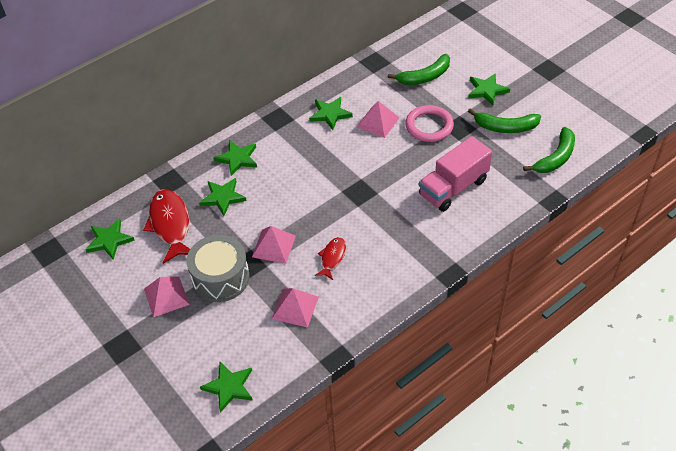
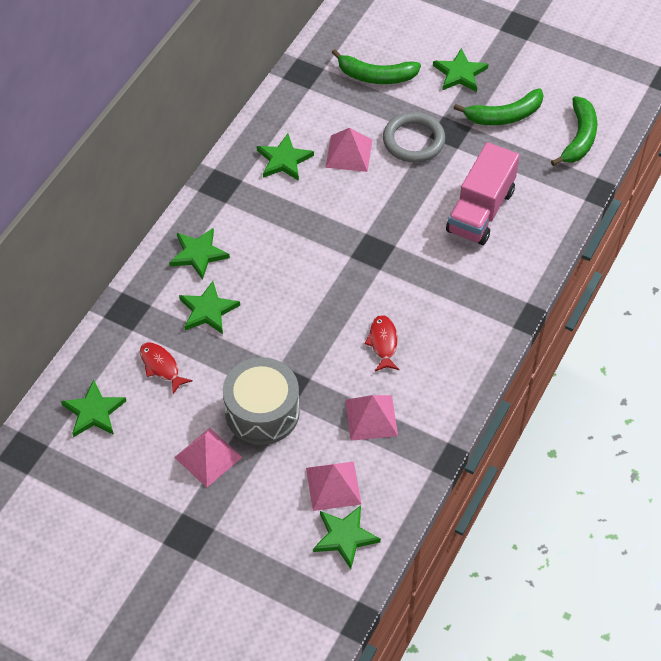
camera: 25 degrees left, 5 degrees up
(170, 225) = (161, 366): red fish -> red fish, size x0.54
(273, 246) = (305, 351): pink pyramid -> pink pyramid (333, 485)
(424, 77) = (376, 76): green banana -> green banana turned 60 degrees clockwise
(429, 126) = (413, 140): pink ring -> grey ring

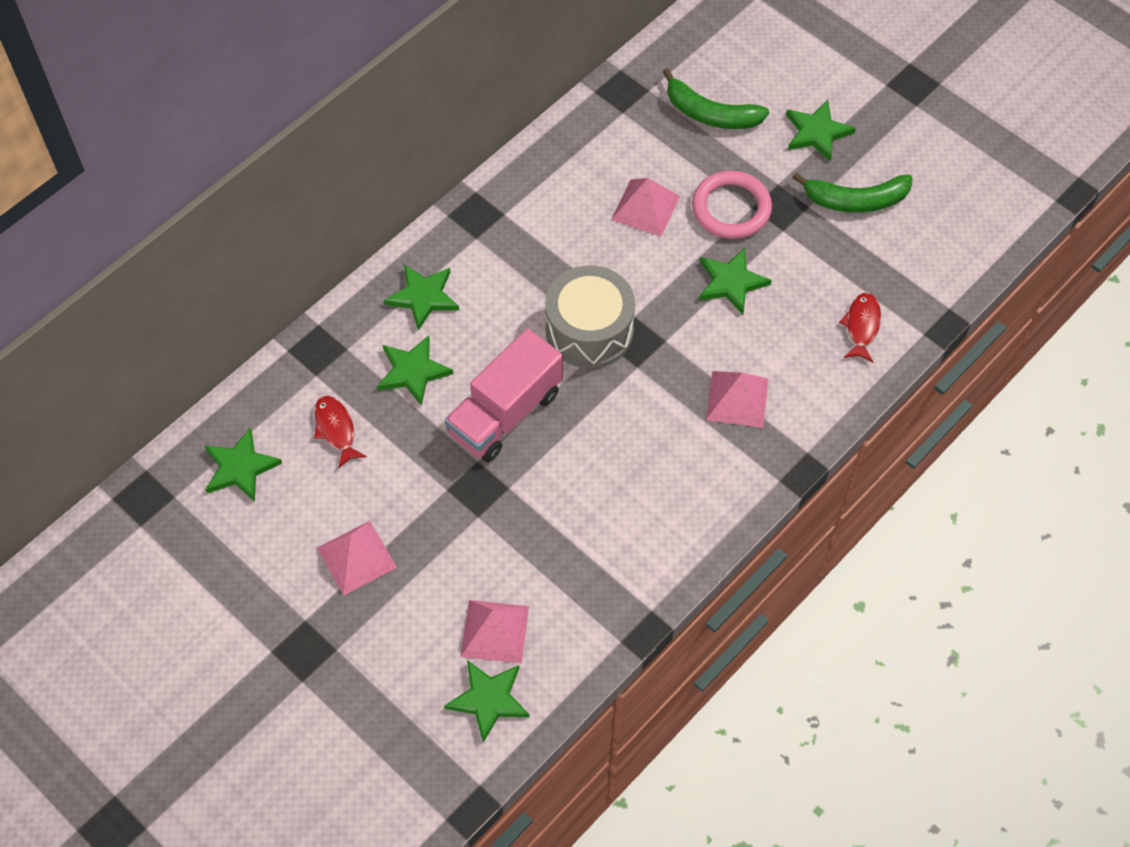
camera: 15 degrees right, 5 degrees up
(262, 412) = (438, 516): grey drum -> grey drum (589, 330)
(284, 160) = (563, 199): green star -> green star (731, 282)
(371, 417) = (567, 555): pink pyramid -> pink pyramid (737, 399)
(383, 343) = (611, 463): red fish -> red fish (861, 326)
(413, 140) = (731, 208): grey ring -> pink ring
(480, 211) = (786, 319): pink truck -> pink truck (505, 413)
(579, 138) = (942, 250): green banana -> none

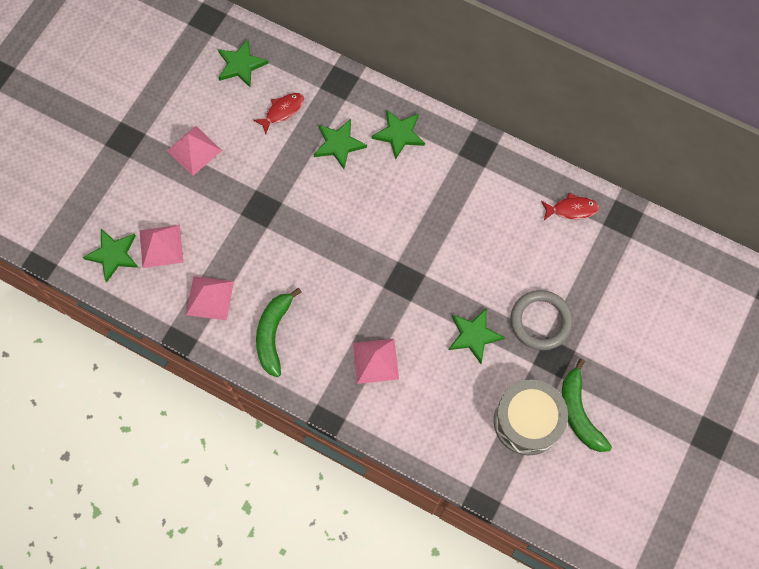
camera: 75 degrees right, 10 degrees up
(505, 413) = (322, 210): pink truck -> none
(589, 330) = (403, 247): grey drum -> grey drum (527, 421)
(645, 207) = (521, 260): pink pyramid -> pink pyramid (210, 298)
(710, 114) = (624, 287): green banana -> green banana (273, 334)
(731, 208) = (540, 321): pink ring -> grey ring
(817, 132) = (634, 370): green star -> none
(861, 326) = (463, 438): red fish -> red fish (571, 209)

